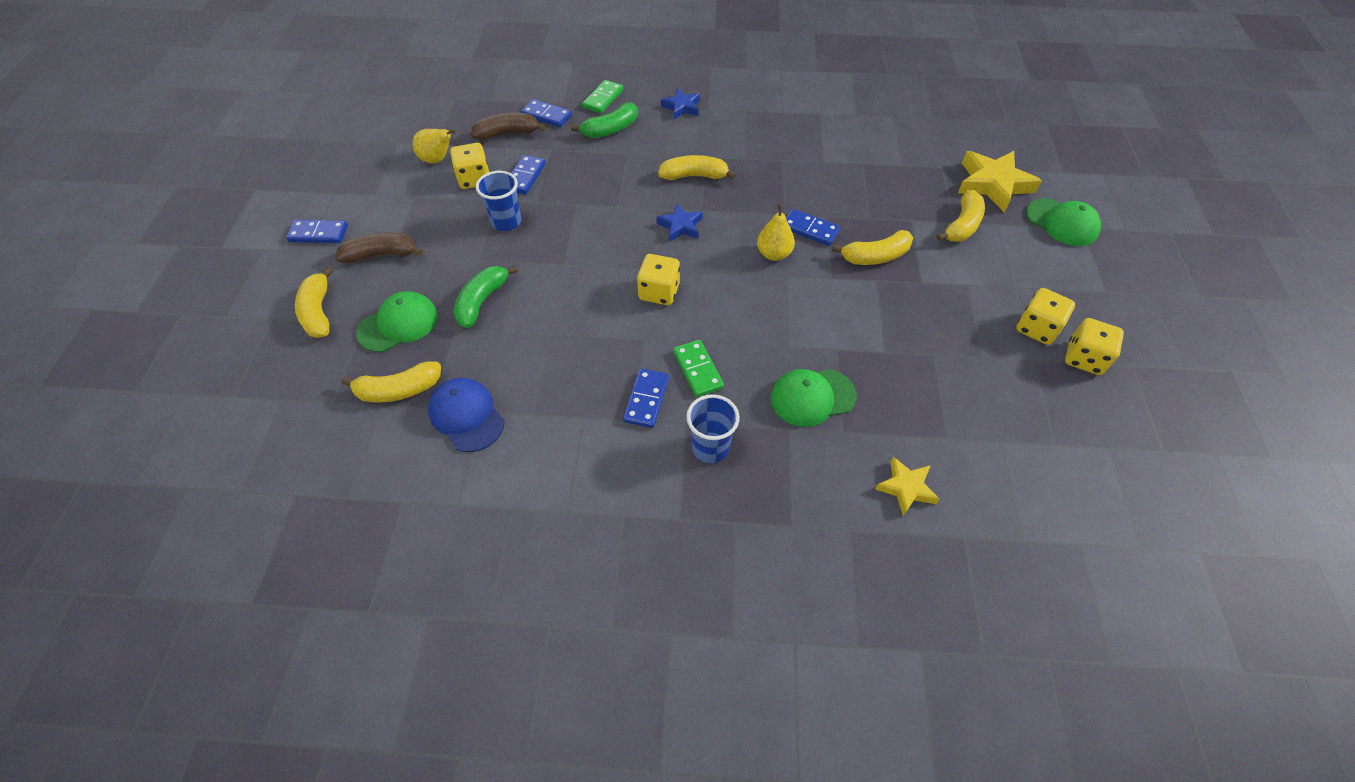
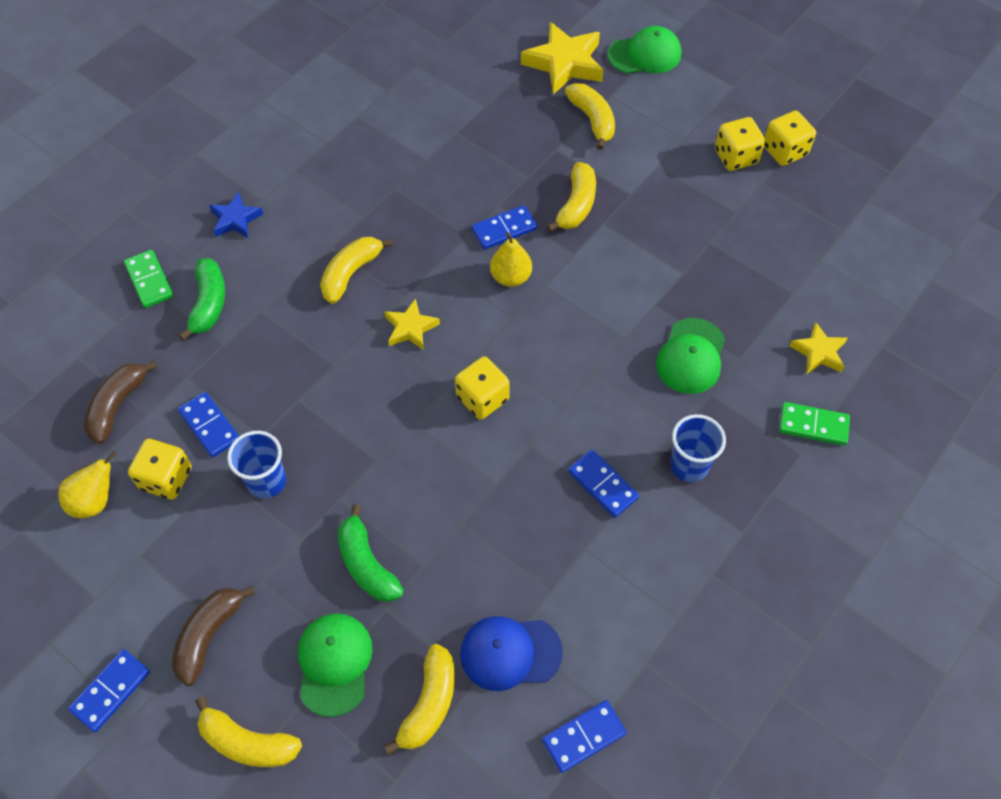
camera: 55 degrees left, 5 degrees up
(547, 115) = (124, 350): blue domino -> blue domino (583, 737)
(680, 226) = (410, 328): blue star -> yellow star
(698, 370) = (599, 423): green domino -> green domino (813, 425)

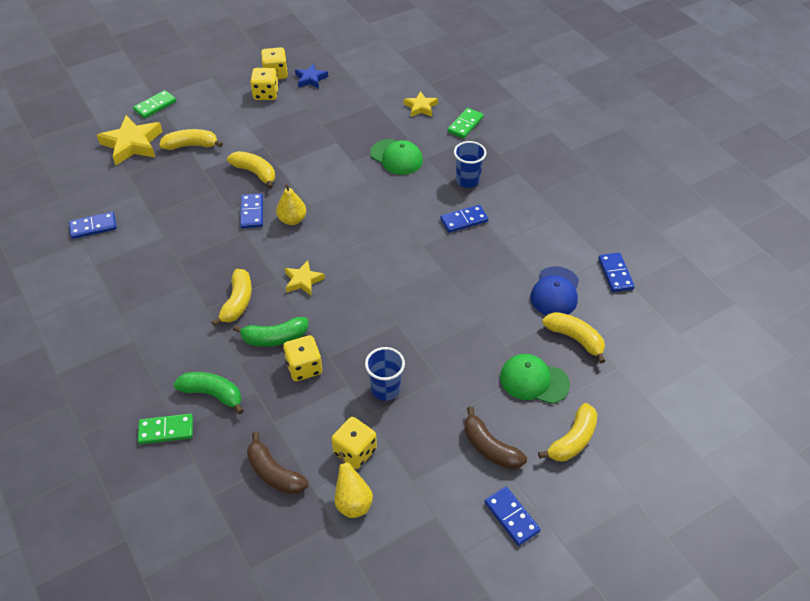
camera: 70 degrees left, 10 degrees down
(210, 426) = (323, 415): blue domino -> blue domino (93, 227)
(236, 219) = (142, 361): blue star -> blue star (311, 79)
(351, 273) = (238, 302): yellow banana -> yellow banana turned 135 degrees counterclockwise
(367, 564) = (471, 347): green banana -> green banana (275, 338)
(482, 398) = (377, 258): yellow dice -> yellow dice (304, 367)
(645, 54) = (155, 106): green cap -> green domino

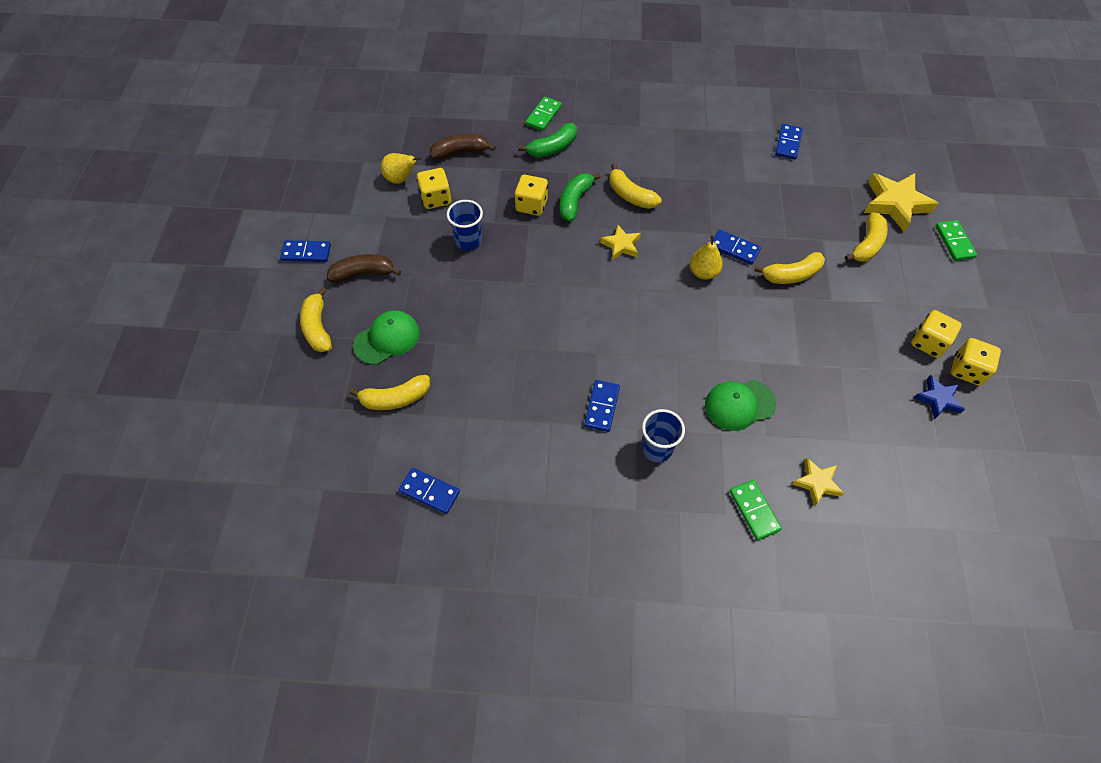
camera: 125 degrees right, 10 degrees up
(555, 292) = (454, 421): blue cap -> none

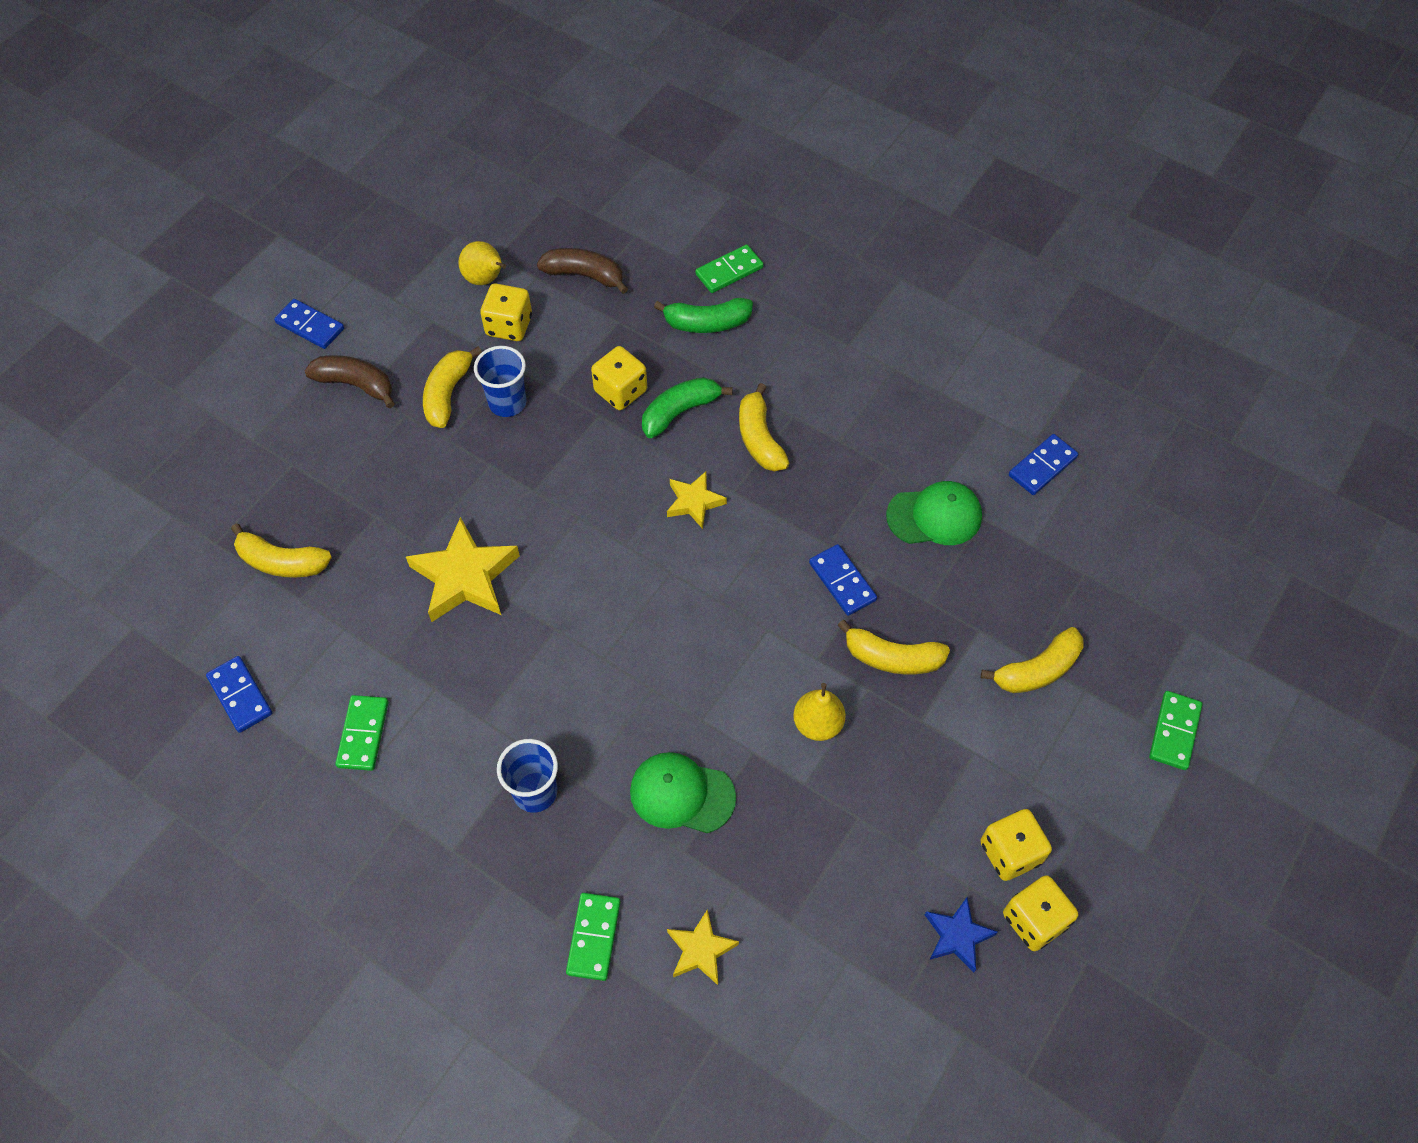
camera: 30 degrees right, 0 degrees up
(318, 327) = (258, 428): yellow banana -> yellow banana (448, 394)
(387, 339) = (324, 482): green cap -> green cap (934, 516)
(527, 472) = (363, 734): none -> green domino
(601, 407) = (509, 702): blue domino -> none
(703, 272) = (774, 593): yellow pear -> yellow pear (817, 724)
(895, 204) = (1131, 631): yellow star -> yellow star (465, 576)

